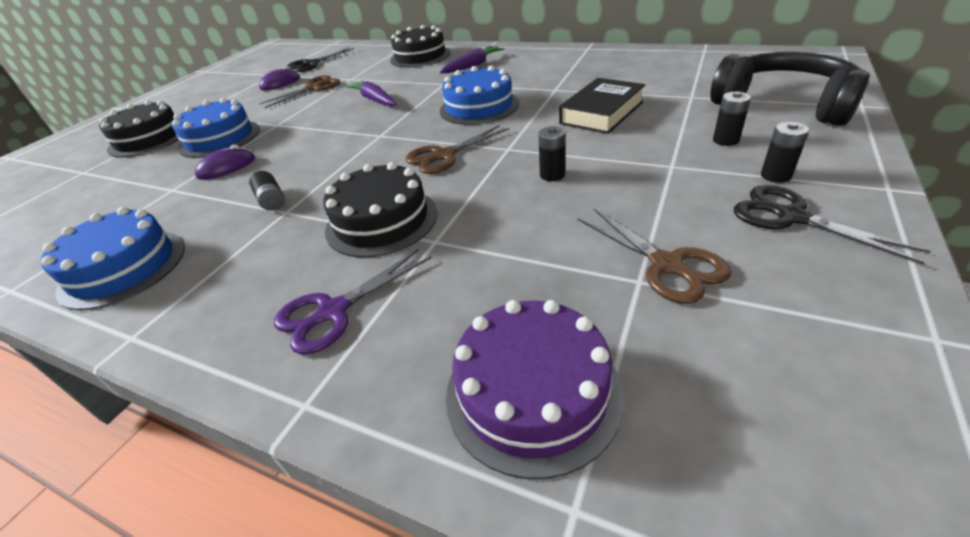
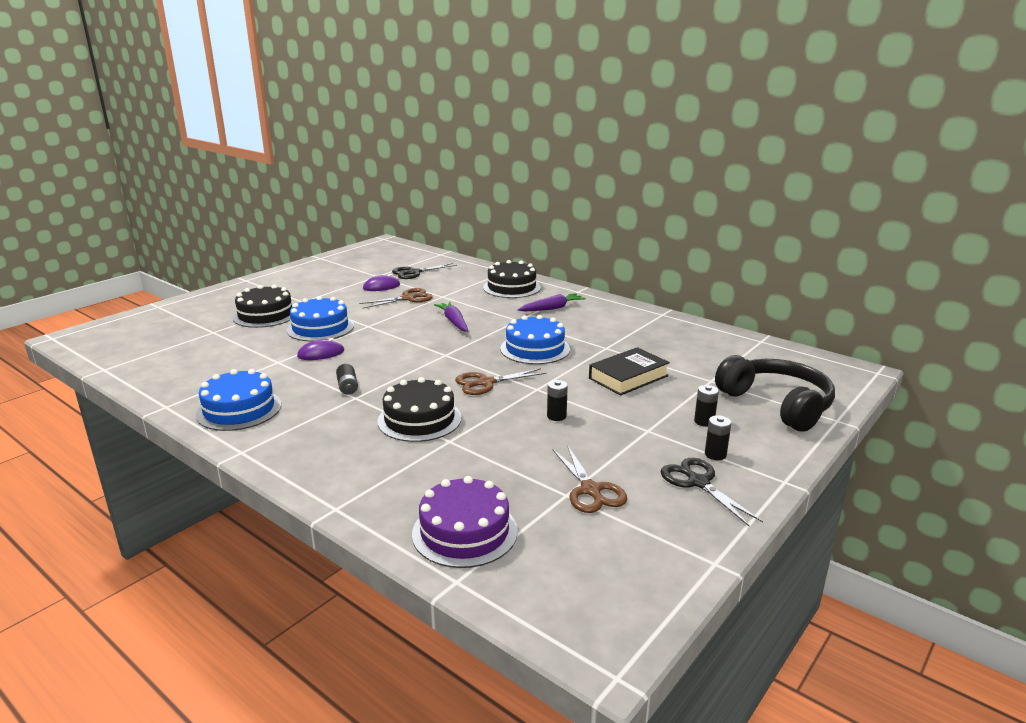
camera: 10 degrees right, 15 degrees down
(333, 311) = (367, 466): purple scissors -> none

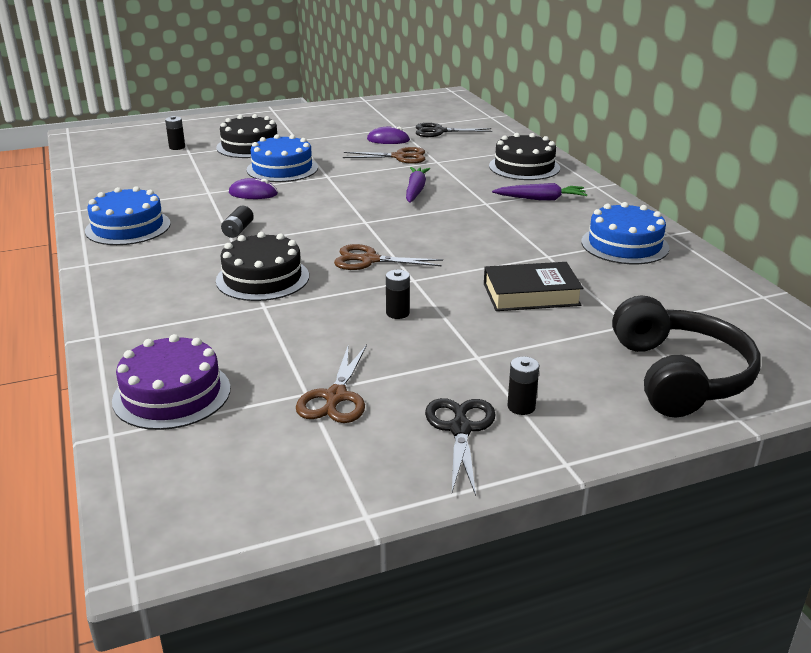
camera: 30 degrees right, 5 degrees up
(535, 349) = (465, 238): blue cake -> blue cake (624, 245)
(704, 421) = (557, 367): black battery -> black battery (177, 147)

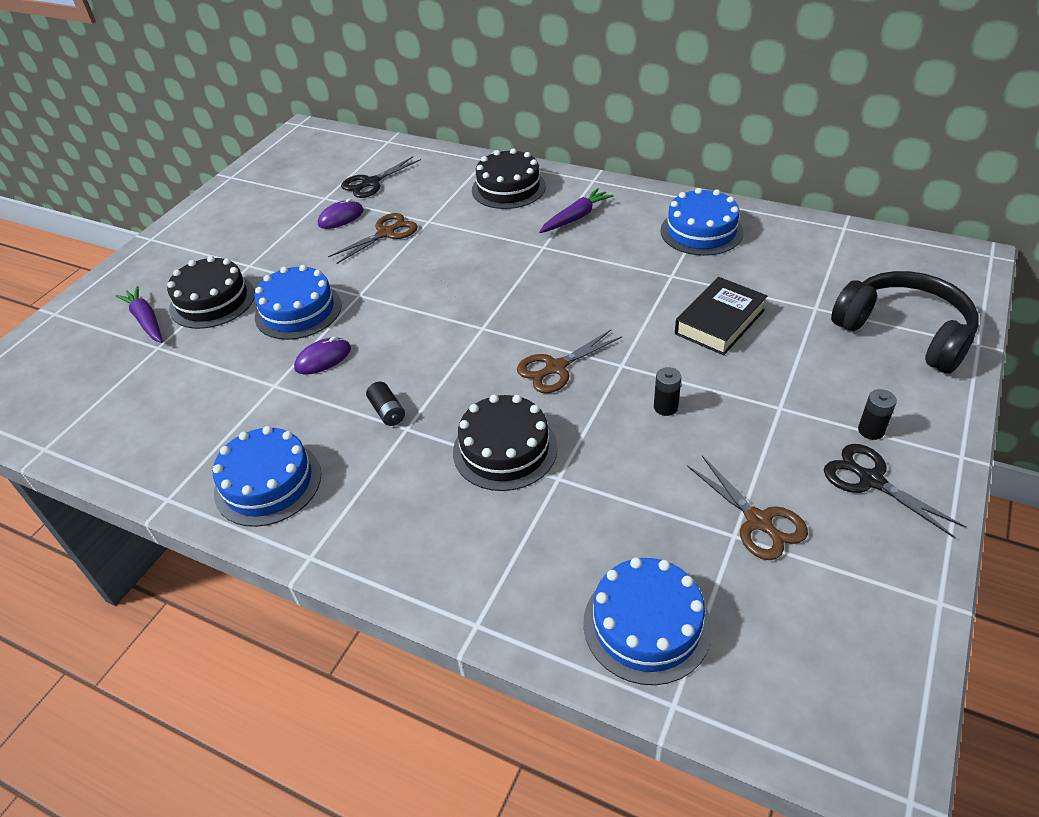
camera: 40 degrees left, 15 degrees up
(172, 394) = (646, 625): purple cake -> blue cake
(177, 147) = (128, 348): black battery -> none
(415, 190) = (465, 266): purple carrot -> purple carrot (146, 320)

